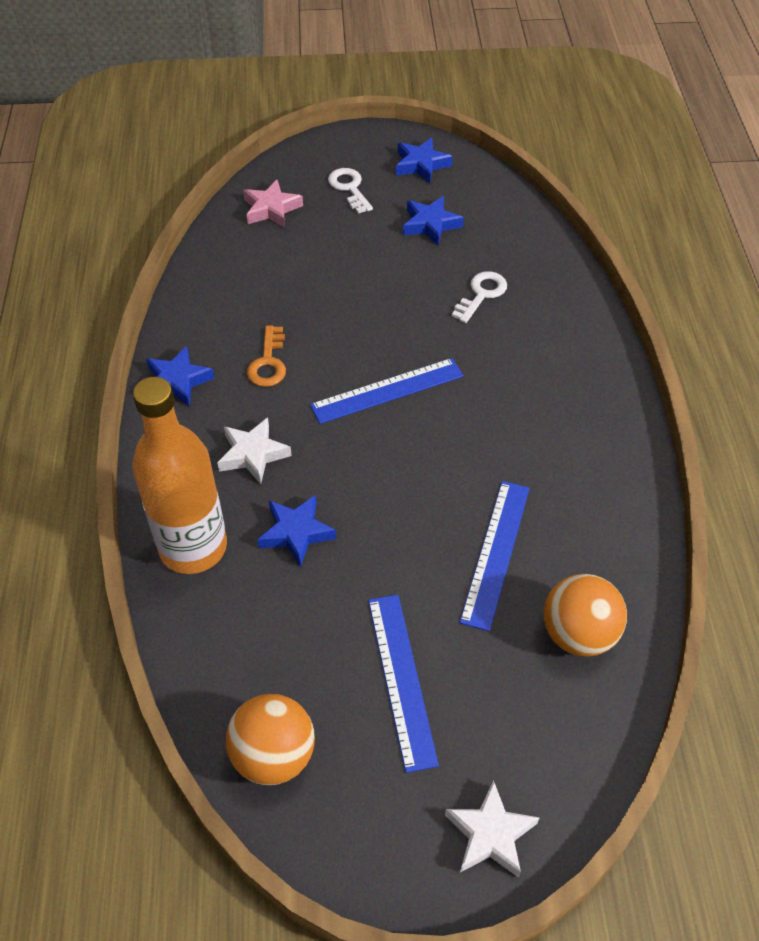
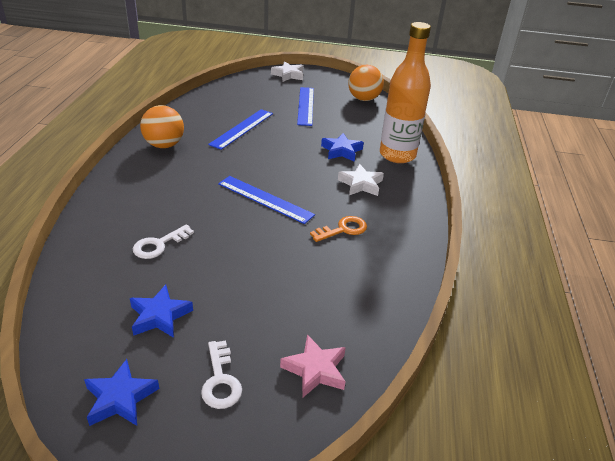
camera: 170 degrees left, 15 degrees down
(177, 381) = (410, 230): blue star -> none
(268, 363) = (343, 229): orange key -> orange key turned 45 degrees clockwise
(387, 391) = (265, 199): blue ruler -> blue ruler turned 45 degrees clockwise
(578, 634) = (222, 103): orange ball -> orange ball (164, 145)

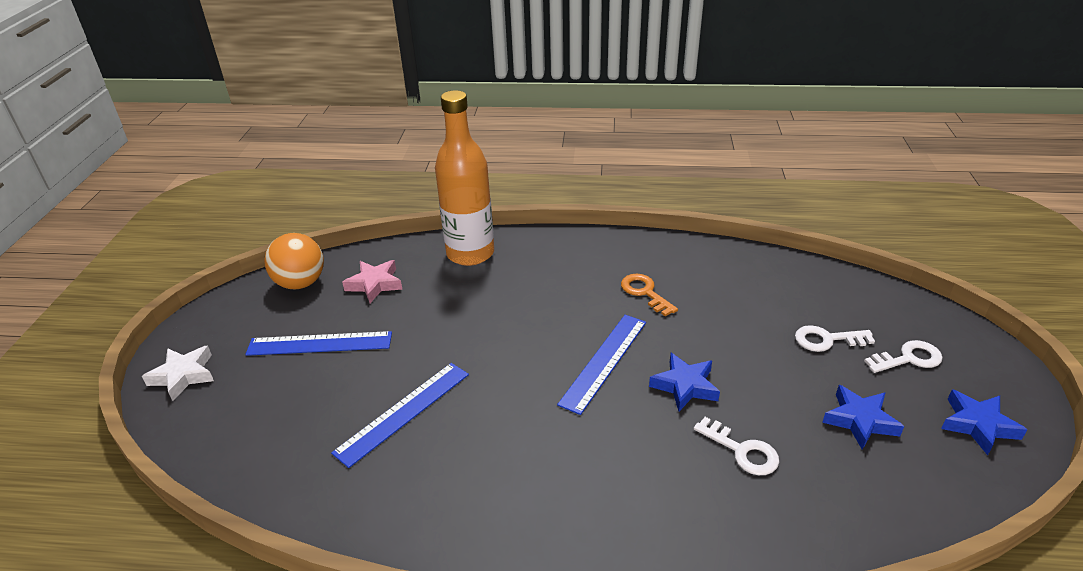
camera: 90 degrees left, 0 degrees up
(164, 145) = (472, 510): orange ball -> none
(242, 128) = (403, 412): blue ruler -> blue ruler turned 75 degrees counterclockwise
(261, 326) = (826, 340): none -> white key
(315, 370) = (856, 301): pink star -> pink star (375, 284)
(341, 151) = (466, 300): blue star -> blue star (685, 386)
(361, 184) = (547, 281): white star -> none

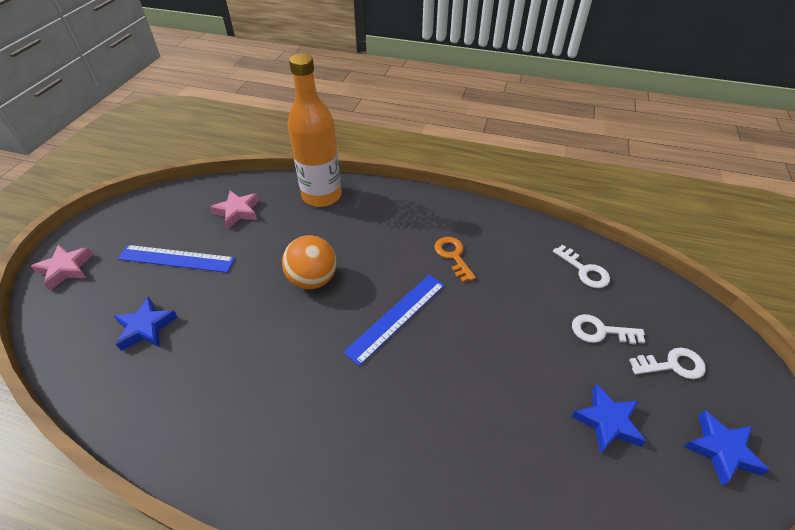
camera: 10 degrees right, 10 degrees up
(183, 375) = (66, 269): white star -> pink star
(300, 283) = (182, 201): orange ball -> orange ball (313, 279)
(403, 412) = (217, 335): blue ruler -> none
(685, 386) = (458, 354): blue star -> blue star (146, 328)
(742, 451) = (489, 431): white key -> white key (584, 270)

